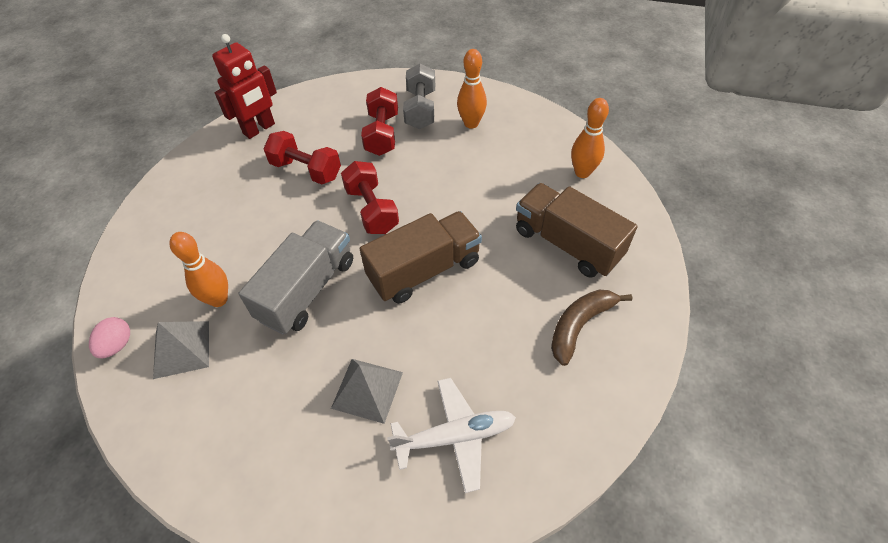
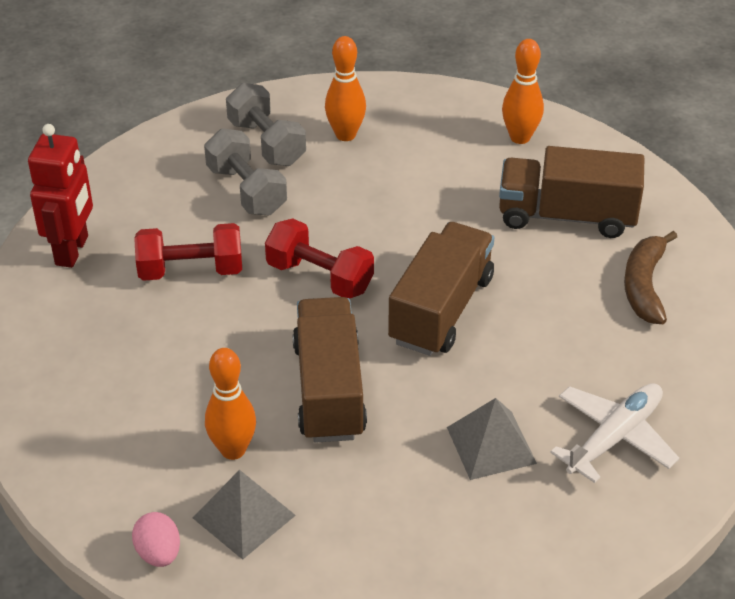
camera: 35 degrees left, 10 degrees down
(307, 290) = (329, 390): grey truck -> brown truck
(382, 134) = (246, 190): red dumbbell -> grey dumbbell

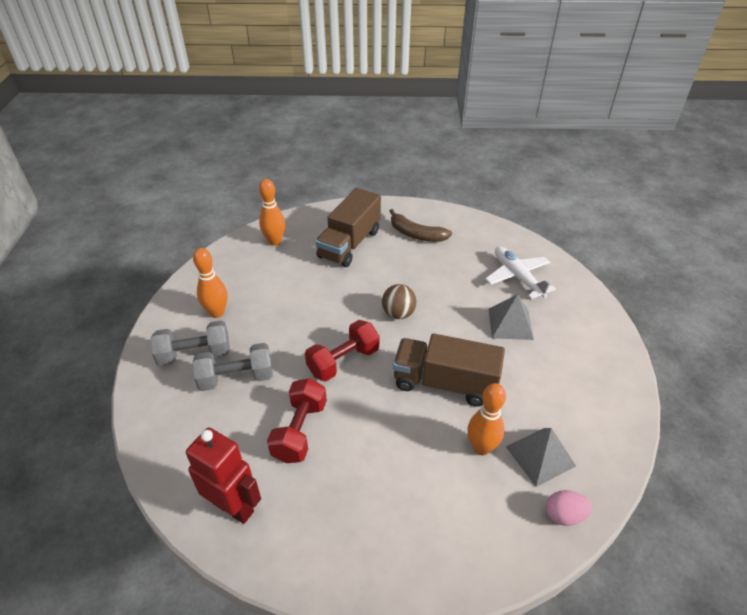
camera: 70 degrees left, 0 degrees up
(441, 309) = (398, 313): brown truck -> brown ball

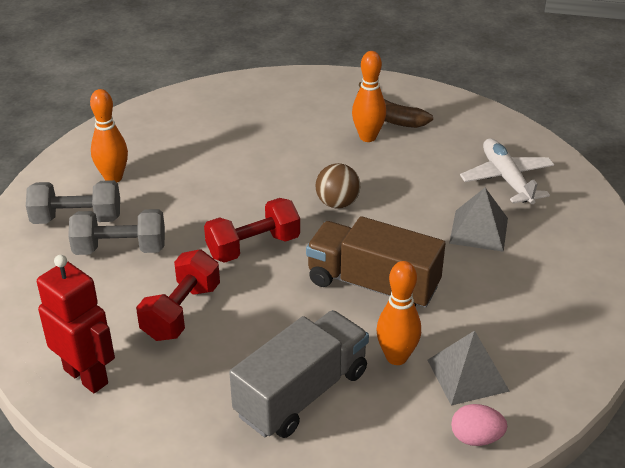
camera: 10 degrees right, 5 degrees down
(275, 241) = (203, 107): orange bowling pin -> orange bowling pin (368, 137)
(349, 244) = (297, 119): brown truck -> none
(416, 494) = (302, 393): none -> grey truck

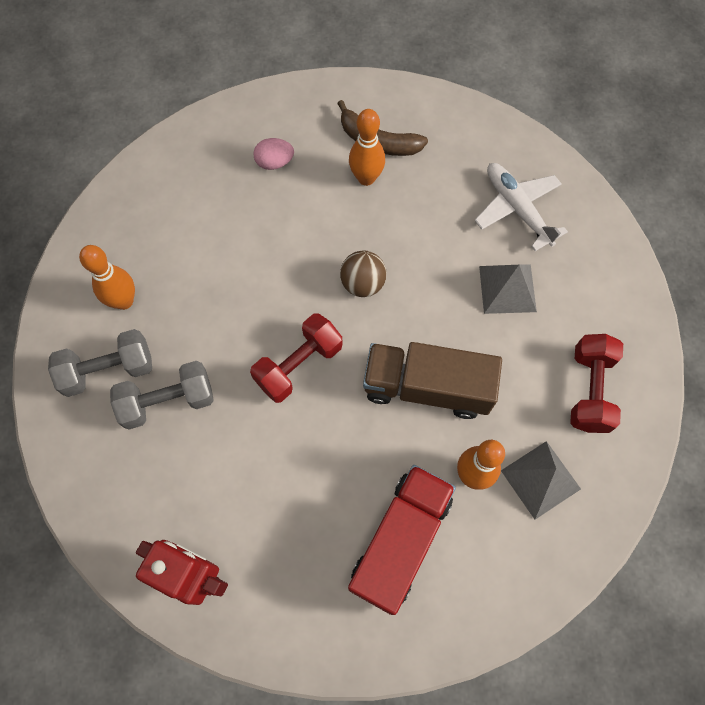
camera: 15 degrees left, 30 degrees up
(181, 312) = (257, 470): red dumbbell -> red dumbbell (589, 390)
(302, 393) = (400, 541): grey truck -> red truck
(476, 438) = (564, 552): pink egg -> pink egg (274, 162)

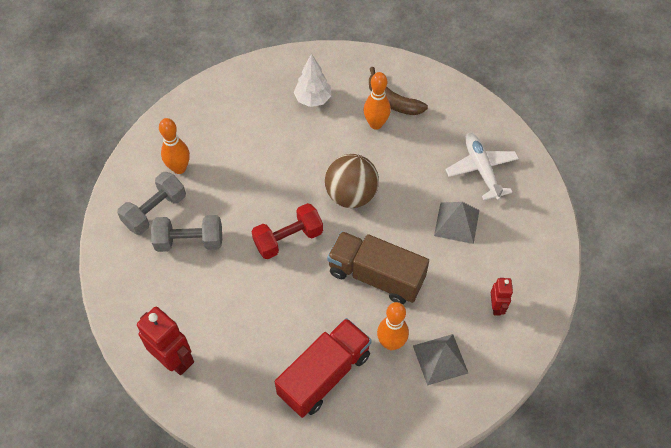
camera: 15 degrees right, 10 degrees down
(108, 370) = (155, 211): grey dumbbell -> grey dumbbell turned 45 degrees counterclockwise
(274, 162) = (313, 99): pink egg -> white tree
(363, 283) = (351, 195): brown ball -> brown ball, size x1.56
(589, 390) = (496, 307): red dumbbell -> red robot

